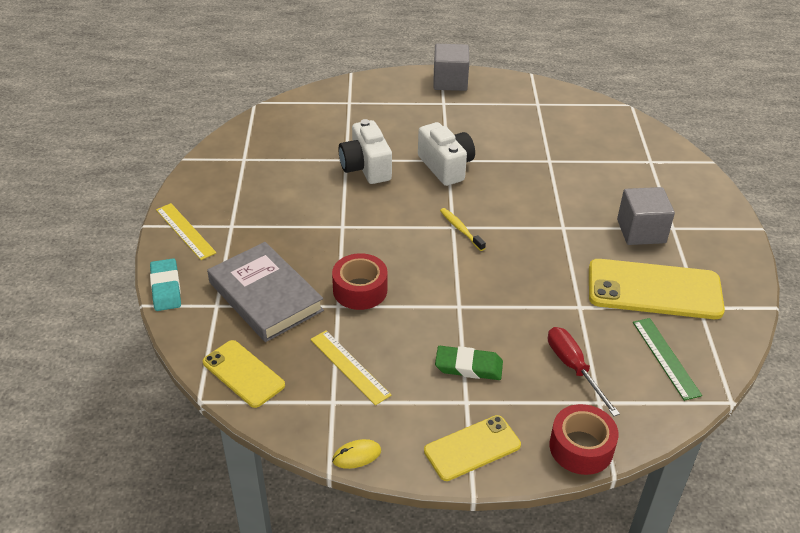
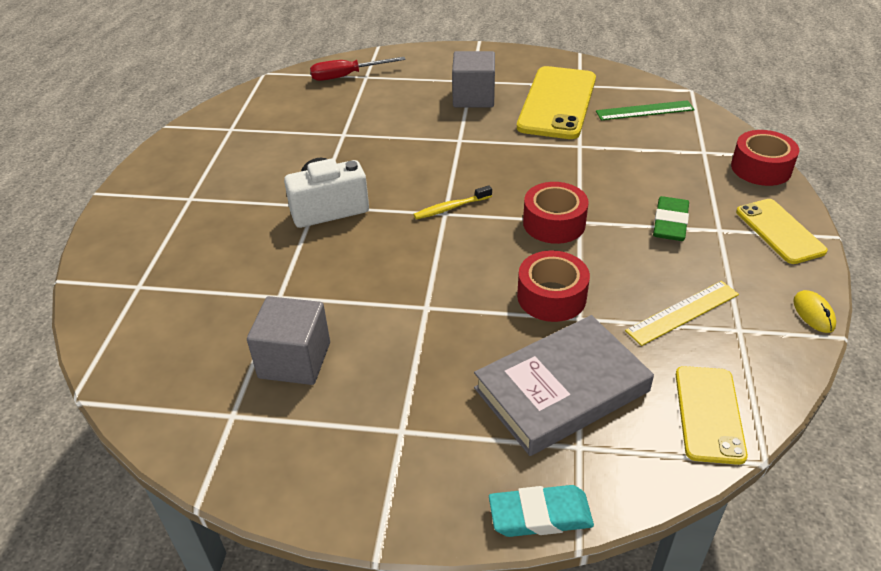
camera: 80 degrees left, 0 degrees up
(185, 231) = (403, 493): yellow ruler -> none
(243, 374) = (709, 414): yellow phone -> yellow phone turned 45 degrees counterclockwise
(366, 168) = (305, 278): white camera -> none
(450, 81) = (143, 188): grey cube -> grey cube (294, 360)
(452, 290) = (554, 223): none -> red tape
(573, 368) = (664, 159): red screwdriver -> red screwdriver (347, 76)

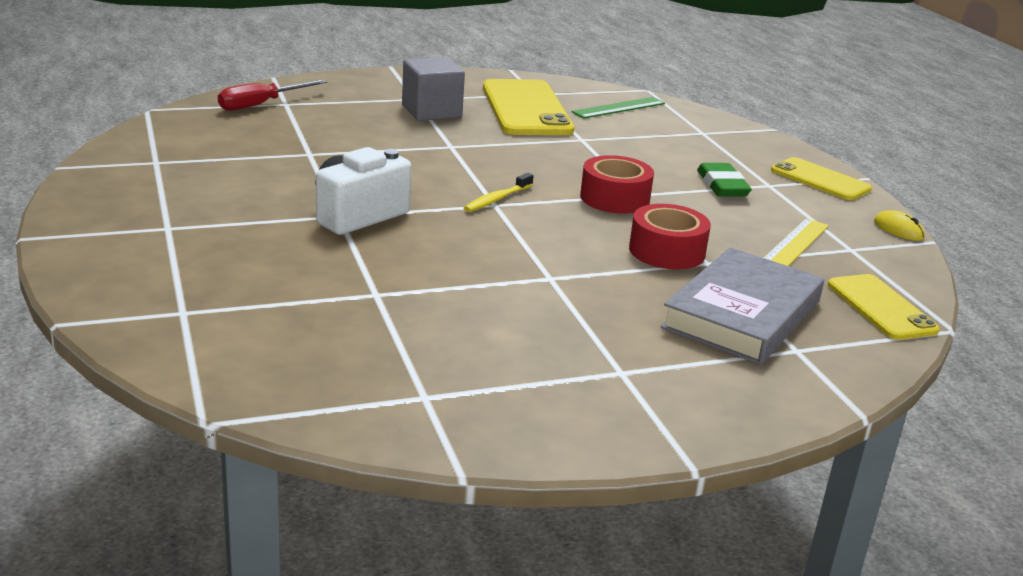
camera: 30 degrees left, 15 degrees down
(294, 360) = (450, 340): grey cube -> none
(540, 515) = (810, 402): turquoise eraser -> none
(761, 168) = (763, 139): red tape -> none

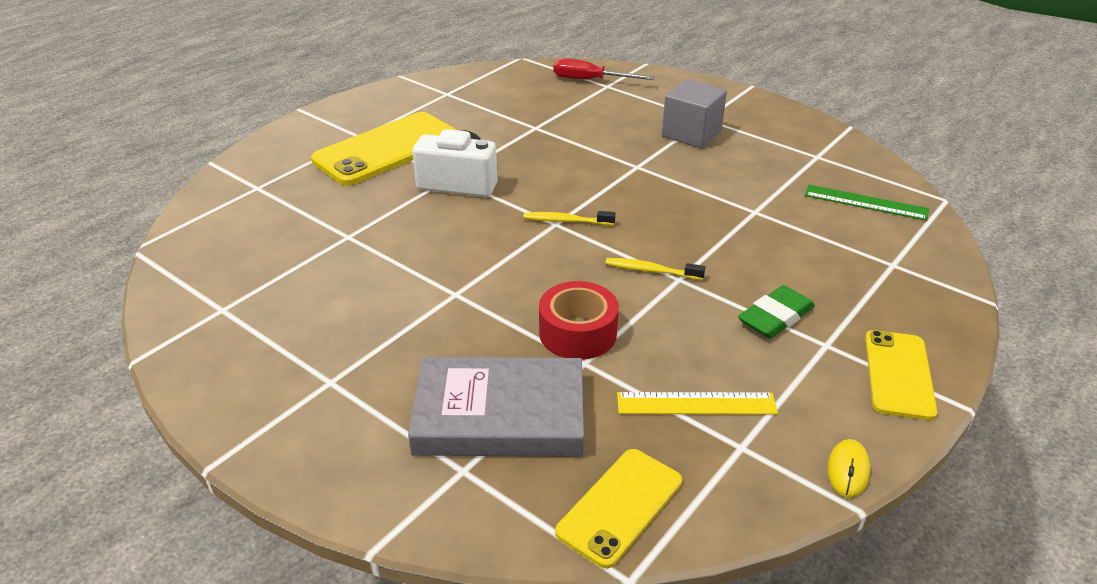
camera: 60 degrees right, 10 degrees up
(526, 109) = (773, 165): yellow phone -> yellow phone (387, 149)
(614, 198) = (651, 271): red tape -> yellow toothbrush

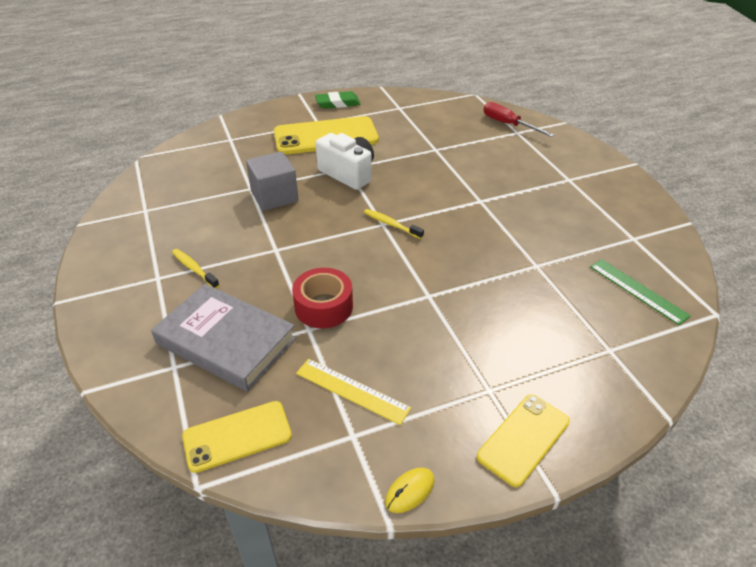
camera: 30 degrees right, 5 degrees up
(651, 271) = (414, 282): yellow toothbrush -> yellow toothbrush (194, 269)
(691, 134) = (546, 188): grey cube -> grey cube (274, 197)
(775, 317) = (471, 352): green eraser -> green eraser (337, 103)

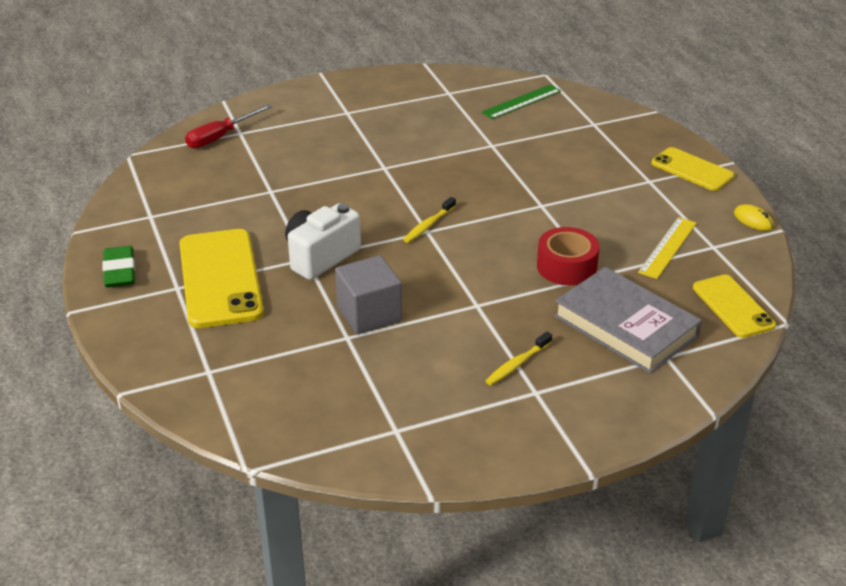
camera: 90 degrees left, 5 degrees down
(226, 341) = (625, 326): grey book -> grey book turned 75 degrees counterclockwise

